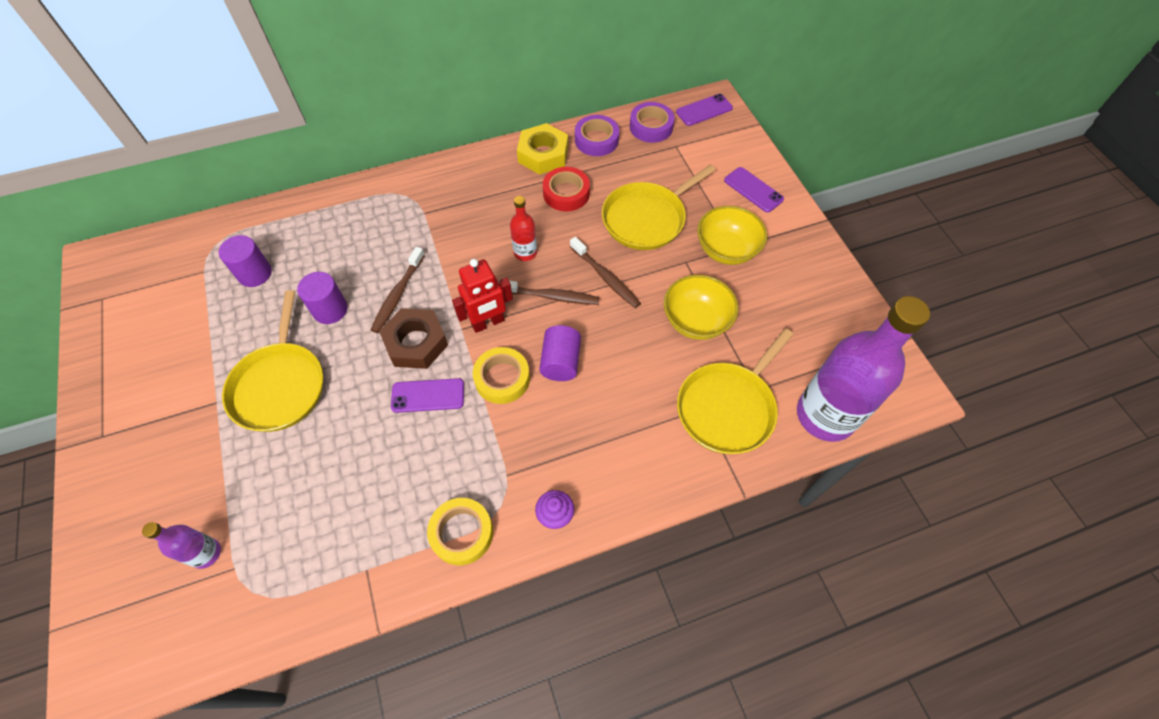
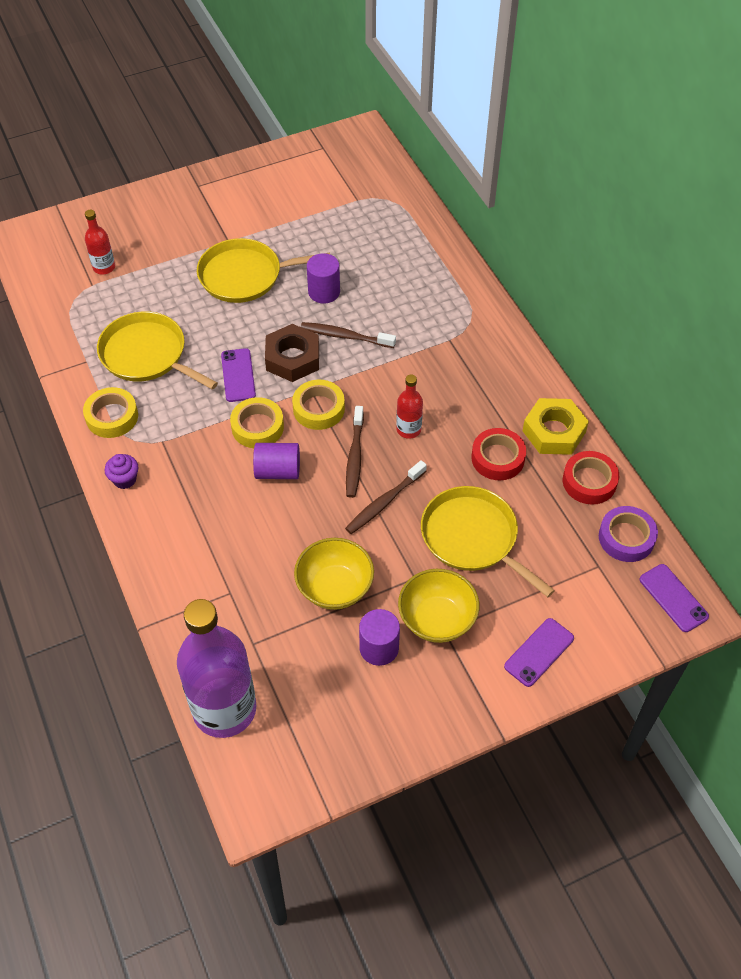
camera: 85 degrees right, 5 degrees down
(206, 553) = (104, 267): purple bottle -> red bottle
(255, 273) = (358, 233): purple cylinder -> purple cylinder (379, 648)
(488, 323) = (318, 409): red robot -> yellow tape
(596, 140) = (589, 481): purple tape -> red tape
(728, 407) = (231, 616): yellow pan -> yellow pan (147, 355)

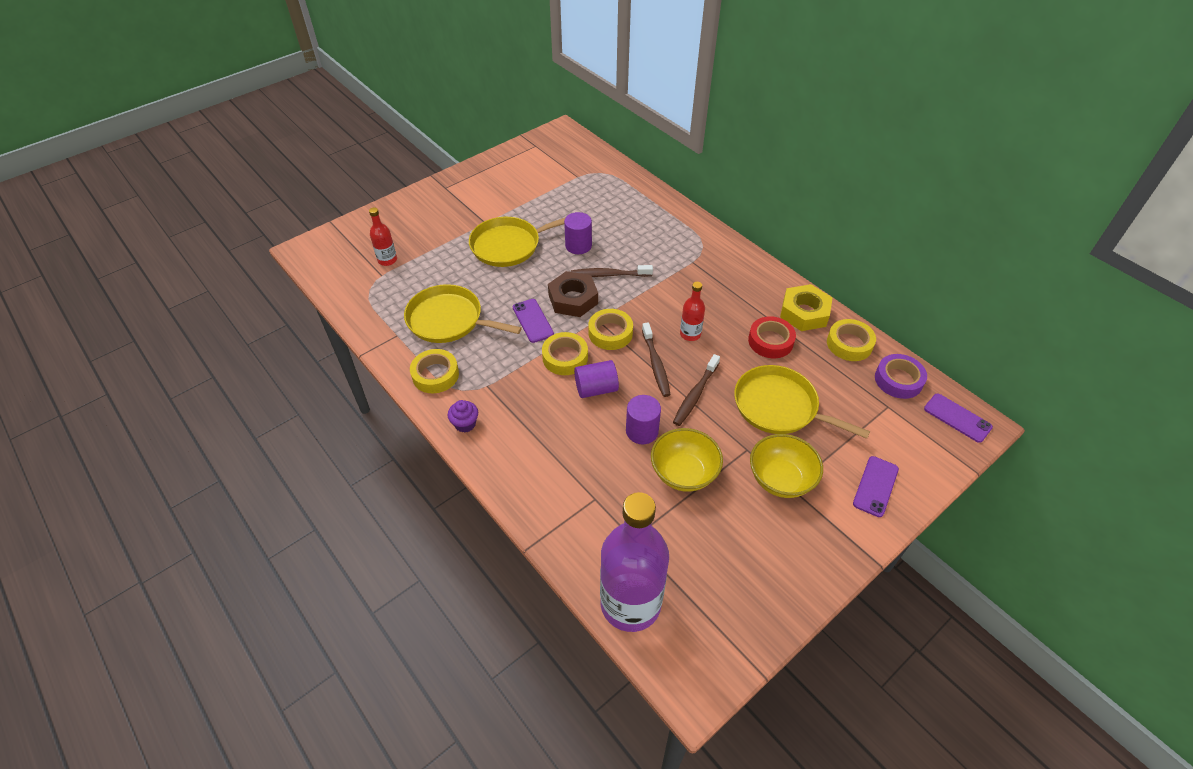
camera: 15 degrees left, 5 degrees down
(379, 648) = (743, 515): purple cylinder -> purple cylinder (642, 431)
(589, 481) = (849, 344): red tape -> yellow tape

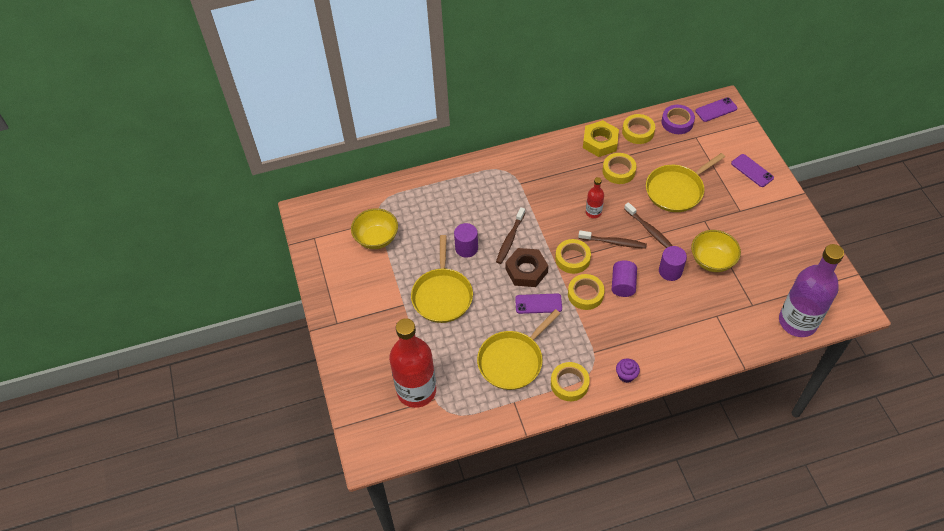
camera: 65 degrees left, 5 degrees up
(387, 260) = (416, 390): red bottle -> red bottle, size x2.20
(770, 341) = (618, 171): red tape -> yellow tape
(780, 479) = (732, 213): yellow bowl -> yellow bowl (376, 238)

